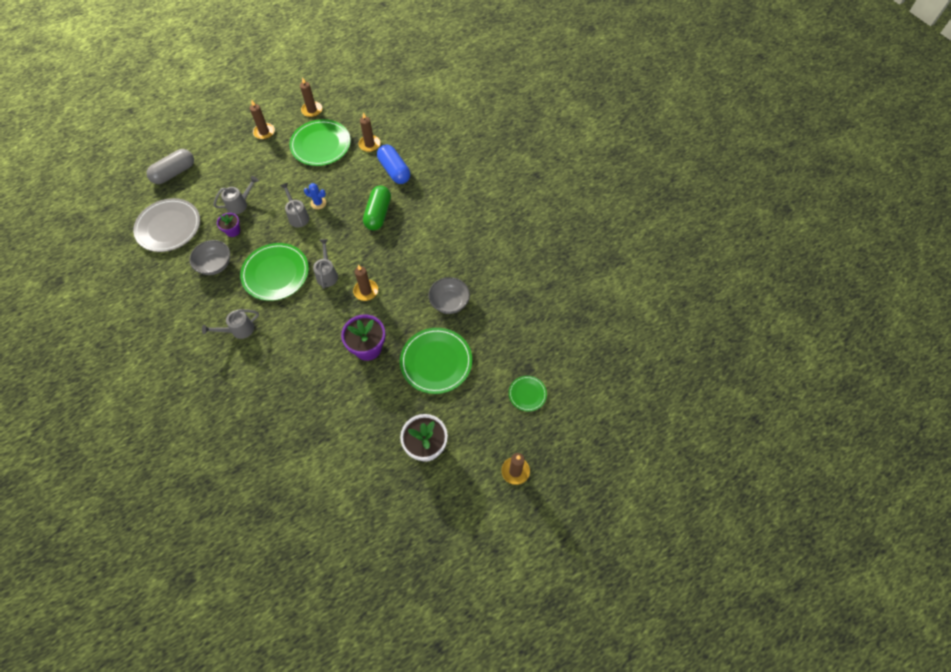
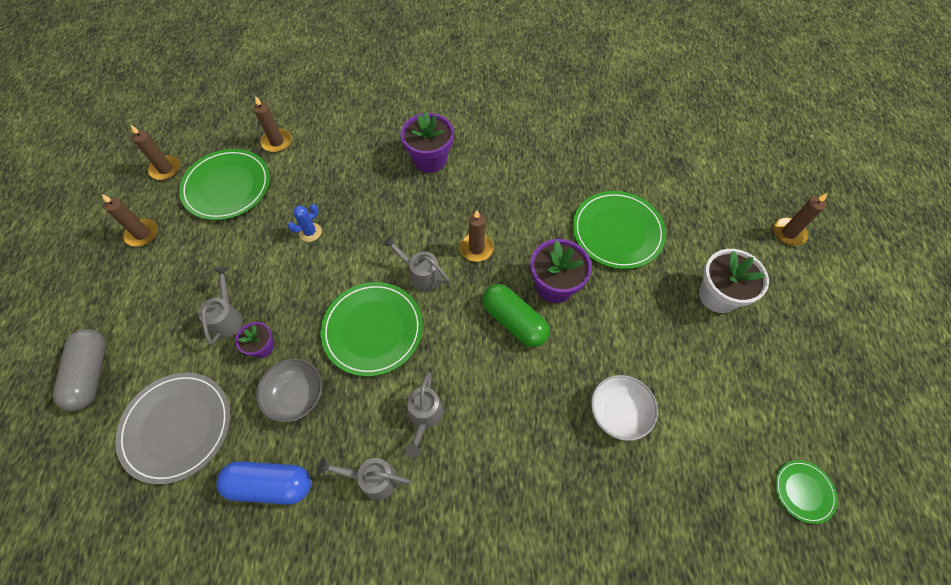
camera: 55 degrees left, 0 degrees up
(297, 216) = (309, 263): grey watering can -> grey watering can (373, 479)
(301, 427) = (618, 413): none -> white bowl
(378, 214) = (381, 183): green capsule -> green capsule (514, 321)
(394, 170) = (336, 139): blue capsule -> blue capsule (270, 484)
(416, 227) = (430, 159): none -> purple flower pot
(449, 302) = (551, 182): grey bowl -> none
(527, 394) = (705, 177): green plate -> green plate (803, 491)

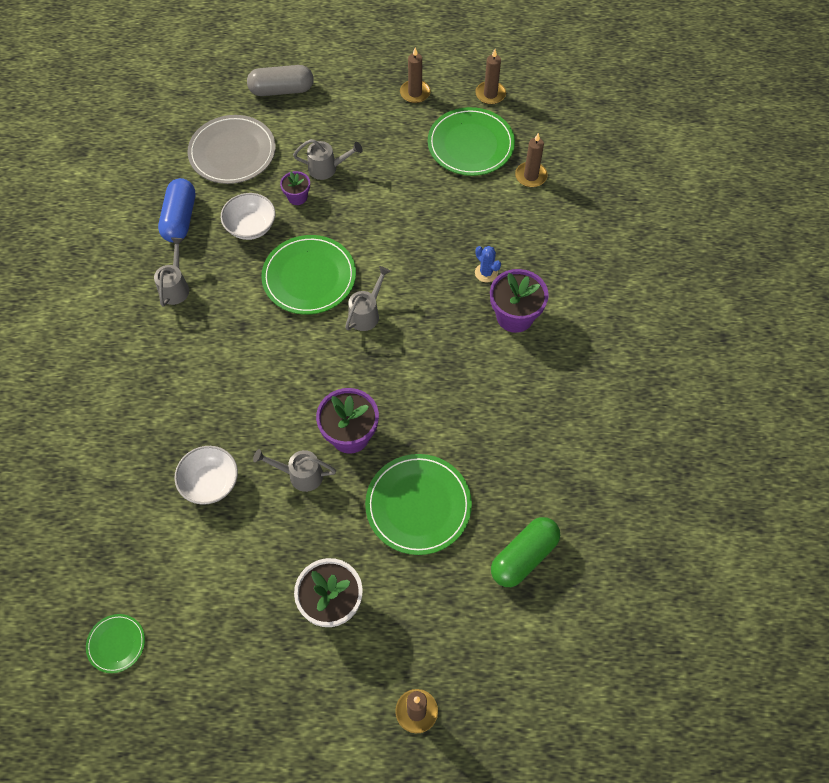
camera: 90 degrees right, 0 degrees up
(296, 396) = (251, 226): grey bowl -> white bowl
(310, 232) = (417, 217): blue cactus -> blue cactus (486, 273)
(424, 416) = (223, 321): grey watering can -> grey watering can (300, 475)
(476, 248) = (397, 362): brown candle -> none
(514, 321) = (311, 395): green capsule -> green capsule (524, 557)

